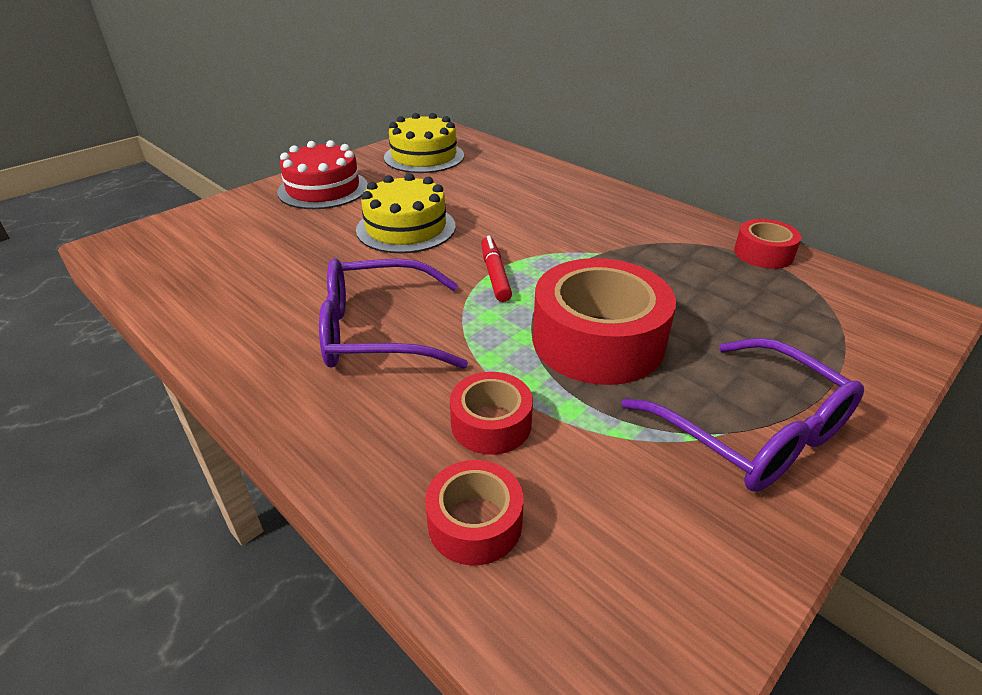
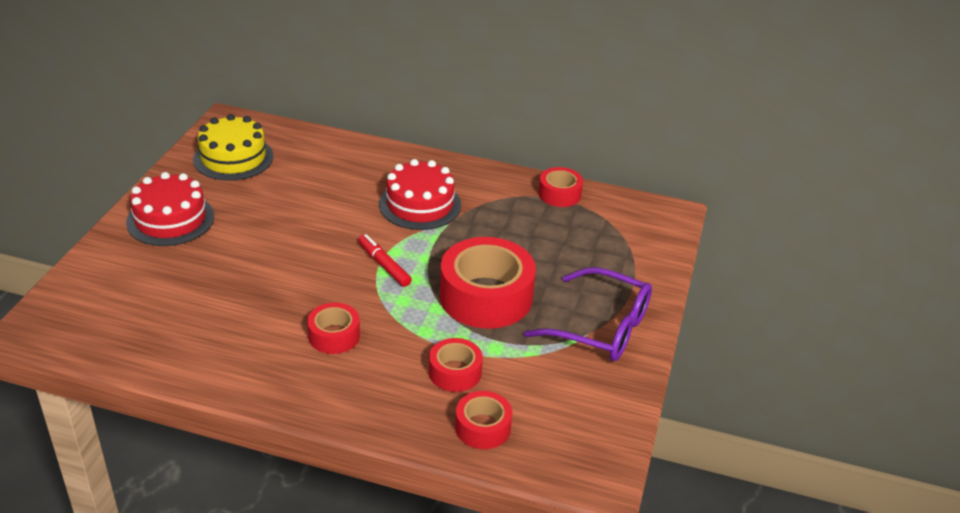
camera: 30 degrees left, 0 degrees up
(377, 331) = (334, 336): purple glasses -> red tape
(406, 228) = (281, 241): yellow cake -> none
(580, 228) = (420, 205): none -> red cake

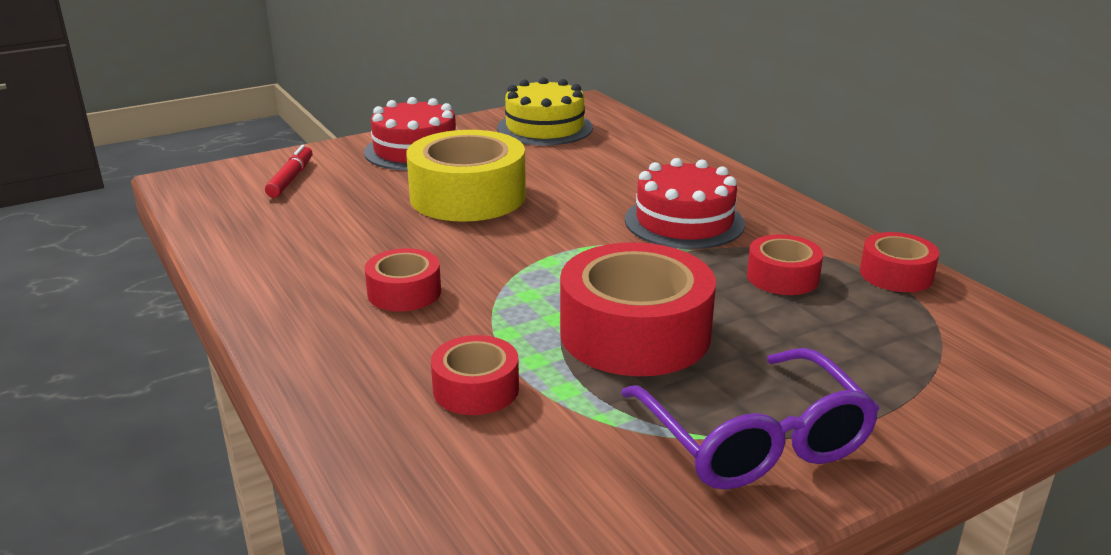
camera: 45 degrees right, 10 degrees down
(267, 244) = (467, 196): none -> yellow tape
(384, 265) = (557, 256): red marker -> red marker (291, 179)
(483, 427) = (414, 464): red tape -> red tape (782, 277)

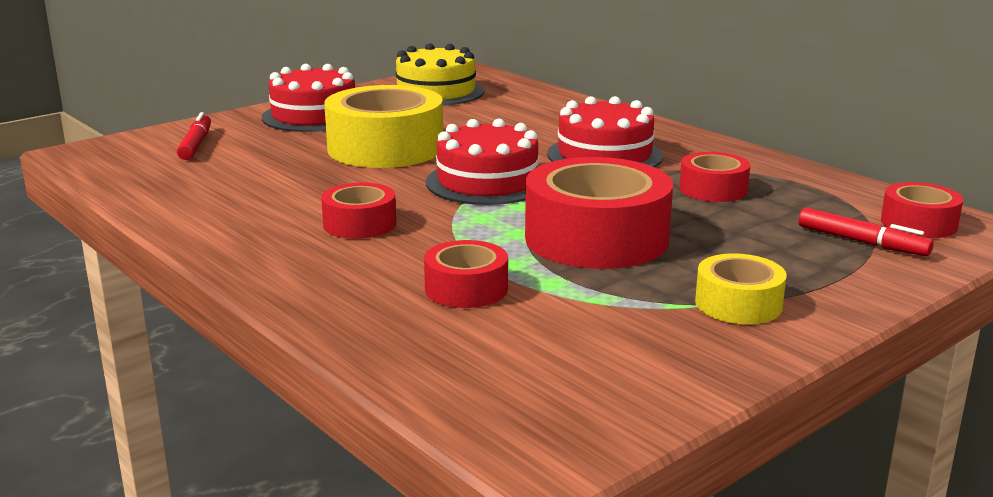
camera: 10 degrees left, 5 degrees down
(551, 248) = (487, 182): none -> red cake
(754, 440) = (738, 304): purple glasses -> yellow tape
(896, 274) = (813, 181): red tape -> red tape (918, 223)
(922, 365) = (862, 242): none -> red marker

